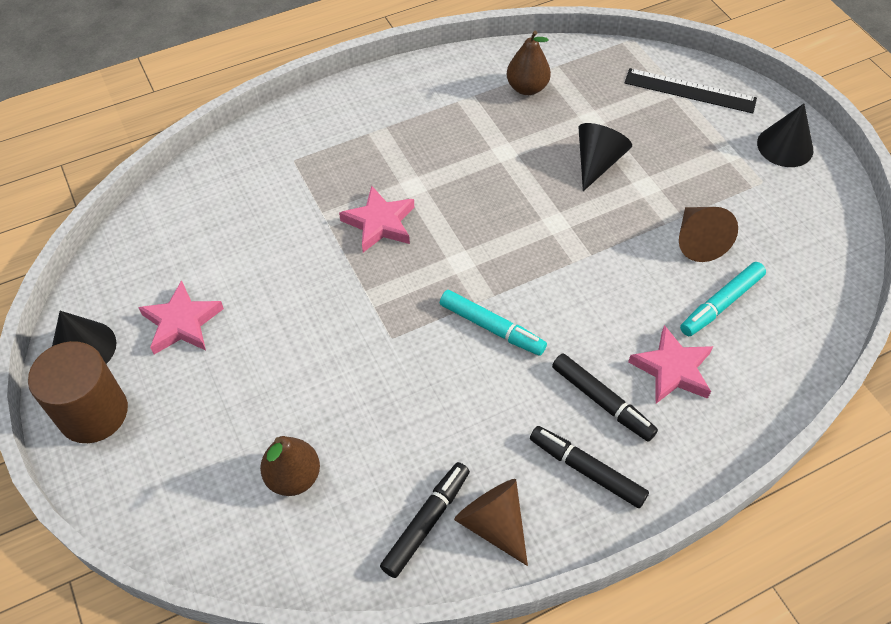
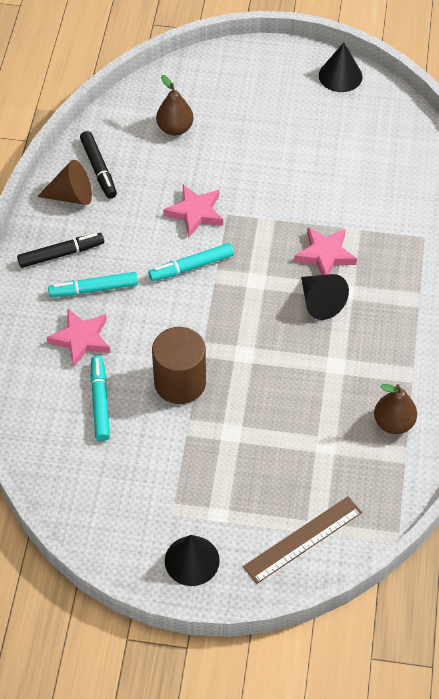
camera: 125 degrees right, 0 degrees up
(93, 413) = (289, 65): brown cylinder -> brown cylinder (180, 382)
(182, 323) = (323, 124): pink star -> pink star (195, 213)
(597, 162) = (278, 417): black cone -> black cone (320, 302)
(602, 401) = (94, 289): black marker -> turquoise marker
(690, 91) = (302, 539): black ruler -> brown ruler
(698, 241) = (158, 428): brown cone -> none

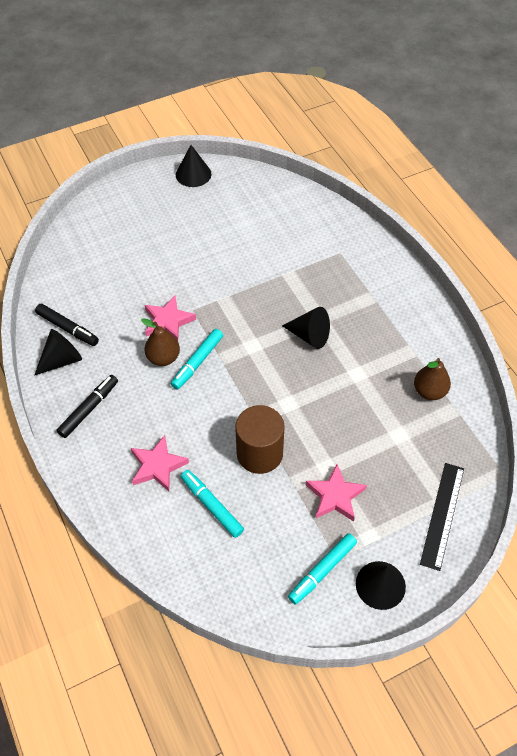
camera: 35 degrees left, 0 degrees up
(71, 196) = (62, 360): brown cone -> black cone
(94, 289) = (136, 421): turquoise marker -> turquoise marker (322, 571)
(175, 128) = (103, 269): brown pear -> brown pear (163, 358)
(302, 539) = (442, 515): brown ruler -> black ruler
(325, 255) = (285, 301): pink star -> pink star (335, 496)

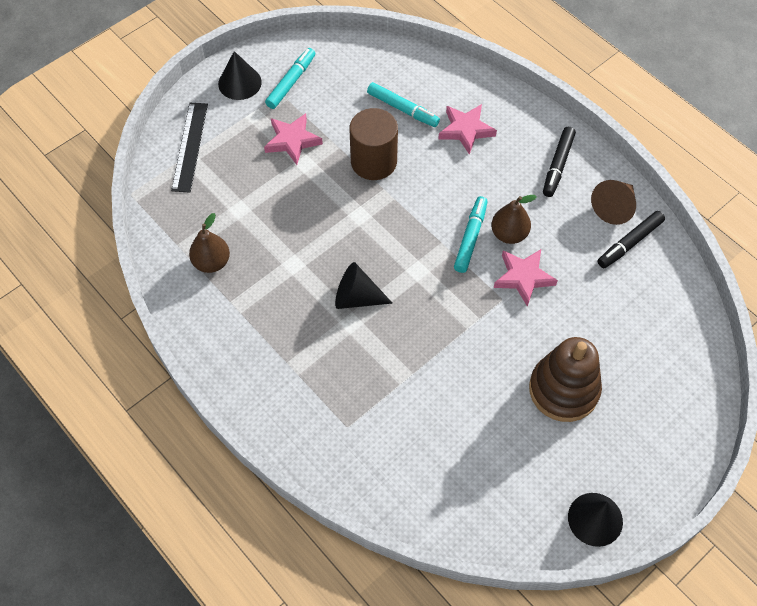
camera: 165 degrees right, 5 degrees up
(62, 360) = (614, 207): black cone -> brown cone
(67, 328) = (629, 243): black marker -> black marker turned 60 degrees counterclockwise
(176, 242) = (563, 390): none -> brown stacking toy

